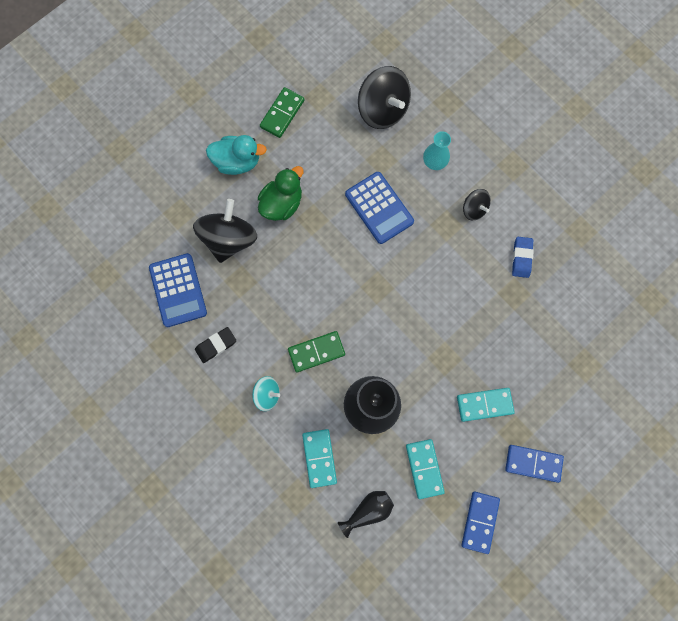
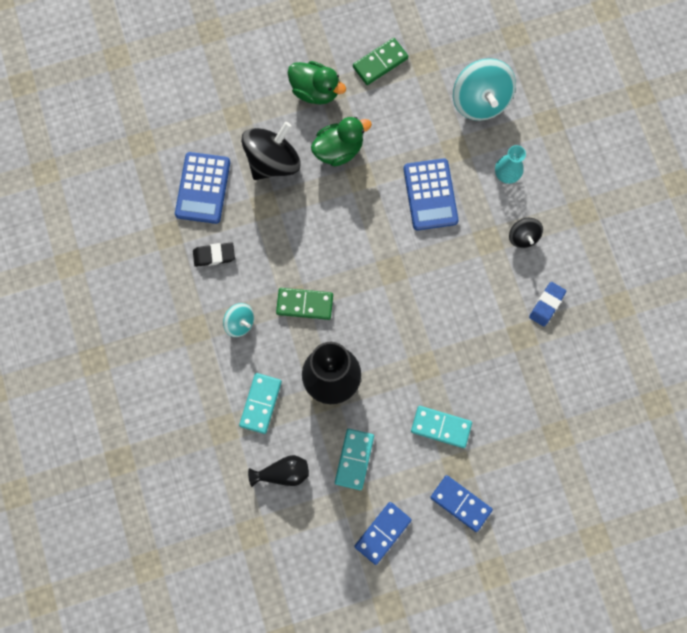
camera: 25 degrees right, 0 degrees up
(237, 162) = (315, 91): turquoise duck -> green duck
(382, 110) = (480, 101): black spinning top -> turquoise spinning top

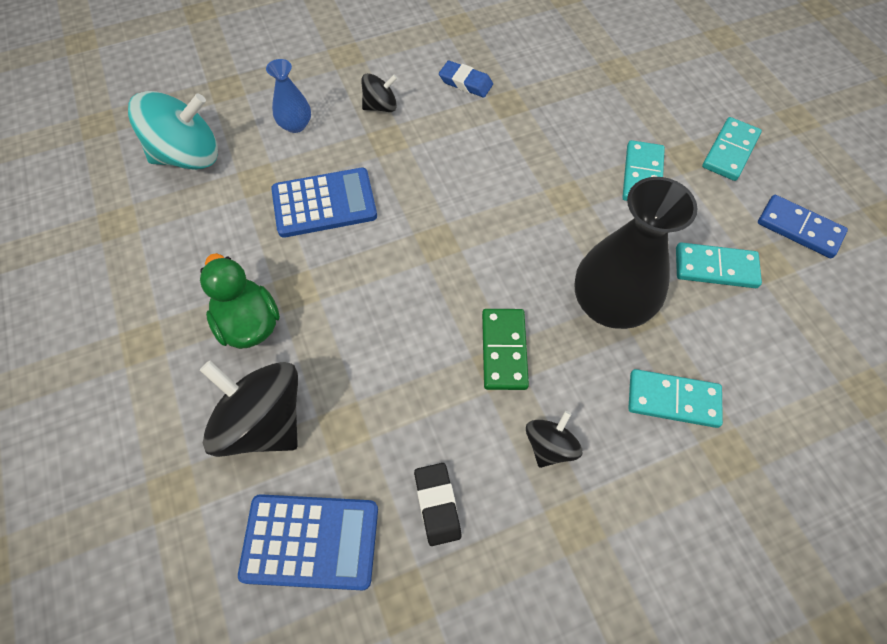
camera: 95 degrees left, 15 degrees down
(240, 322) = (549, 446): turquoise spinning top -> black spinning top
(283, 472) = (766, 357): black vase -> none
(315, 91) = (142, 366): green duck -> none
(380, 63) = (107, 277): green domino -> none
(461, 503) = (730, 151): blue domino -> turquoise domino
(506, 174) = (295, 125): turquoise vase -> blue vase

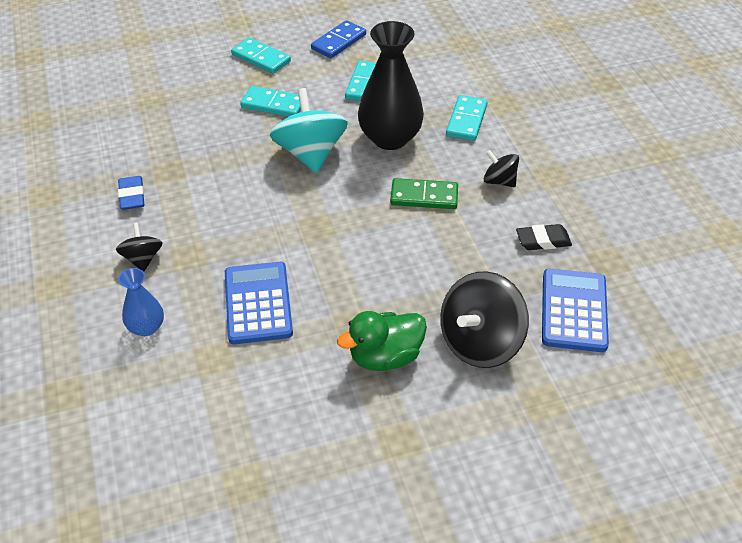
camera: 85 degrees left, 15 degrees down
(188, 156) = (163, 423): turquoise spinning top -> turquoise spinning top (310, 153)
(465, 83) = (132, 196): blue eraser -> blue eraser turned 45 degrees counterclockwise

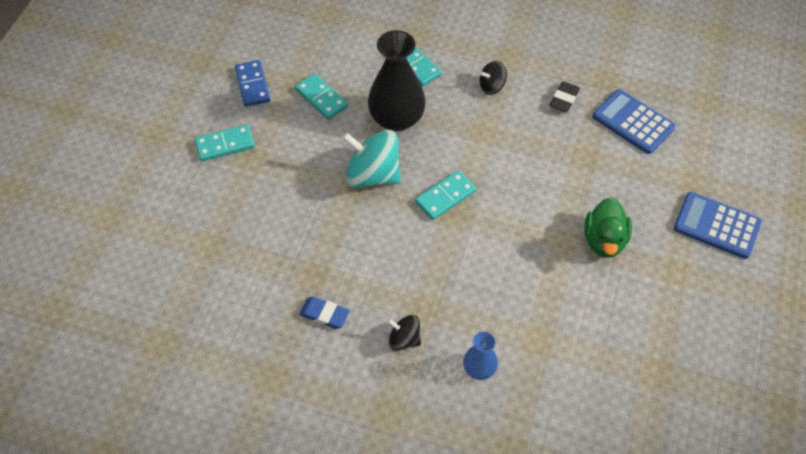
camera: 55 degrees left, 10 degrees up
(258, 303) = (505, 287): blue calculator -> blue calculator (716, 226)
(273, 104) = (293, 167): turquoise domino -> turquoise domino (445, 197)
(424, 196) = (473, 135): green domino -> none
(480, 342) = (626, 184): black spinning top -> none

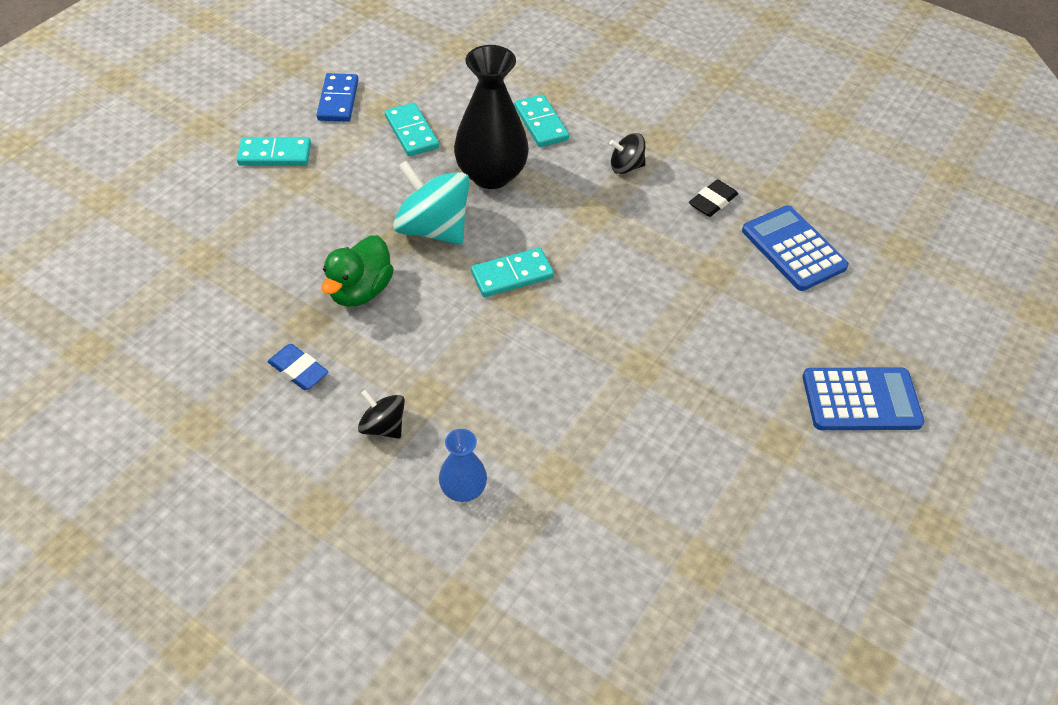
camera: 15 degrees right, 5 degrees down
(604, 240) = (697, 378): green duck -> green duck (360, 290)
(716, 226) = (861, 400): blue calculator -> blue calculator turned 135 degrees clockwise

